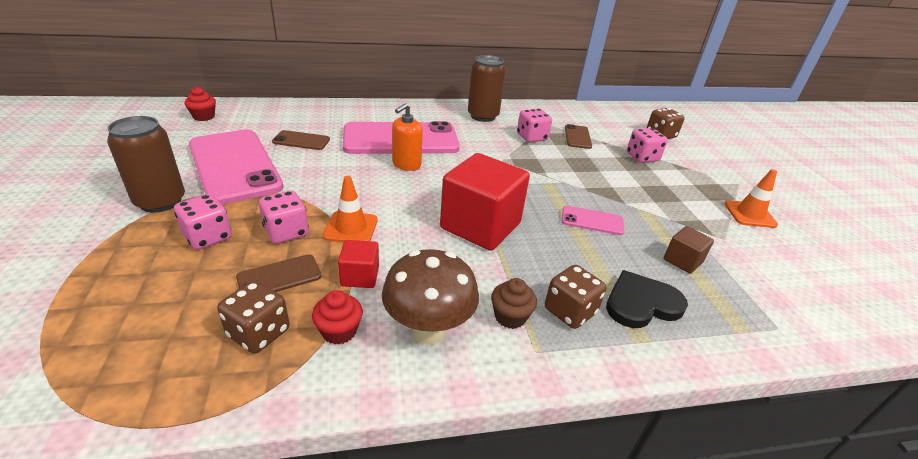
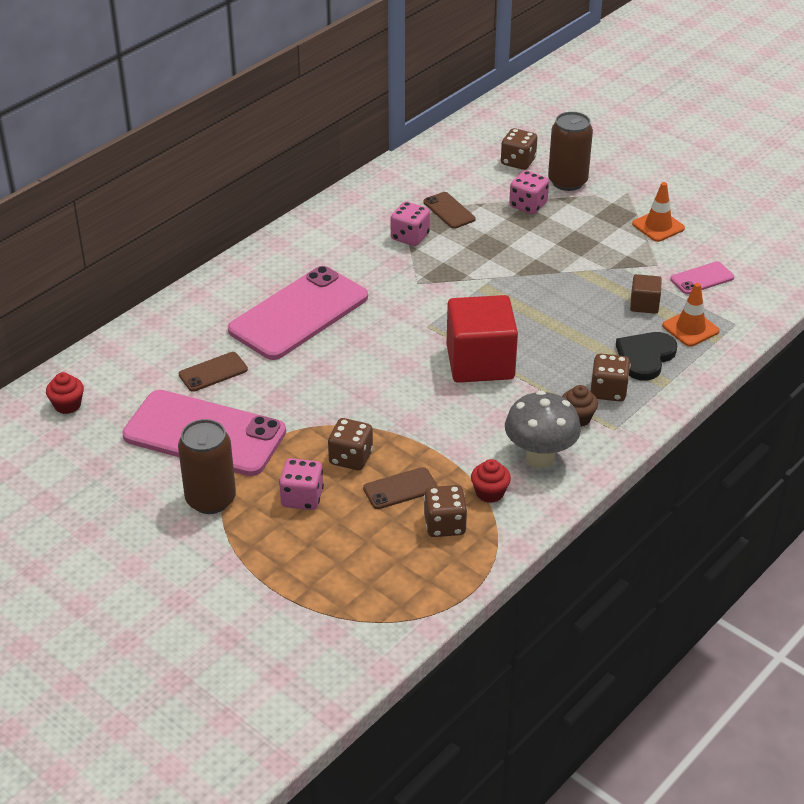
camera: 35 degrees left, 5 degrees up
(279, 277) = (400, 488): brown phone -> brown phone turned 45 degrees clockwise
(286, 232) = (351, 458): pink dice -> brown dice
(351, 228) = (391, 424): orange traffic cone -> orange traffic cone (690, 328)
(360, 276) = (451, 454): red cube -> none
(406, 164) = (345, 339): orange soap dispenser -> none
(428, 330) = (540, 458): brown mushroom -> grey mushroom
(483, 116) = (331, 234): brown can -> brown can (567, 182)
(592, 221) = (553, 306): pink phone -> pink phone (702, 278)

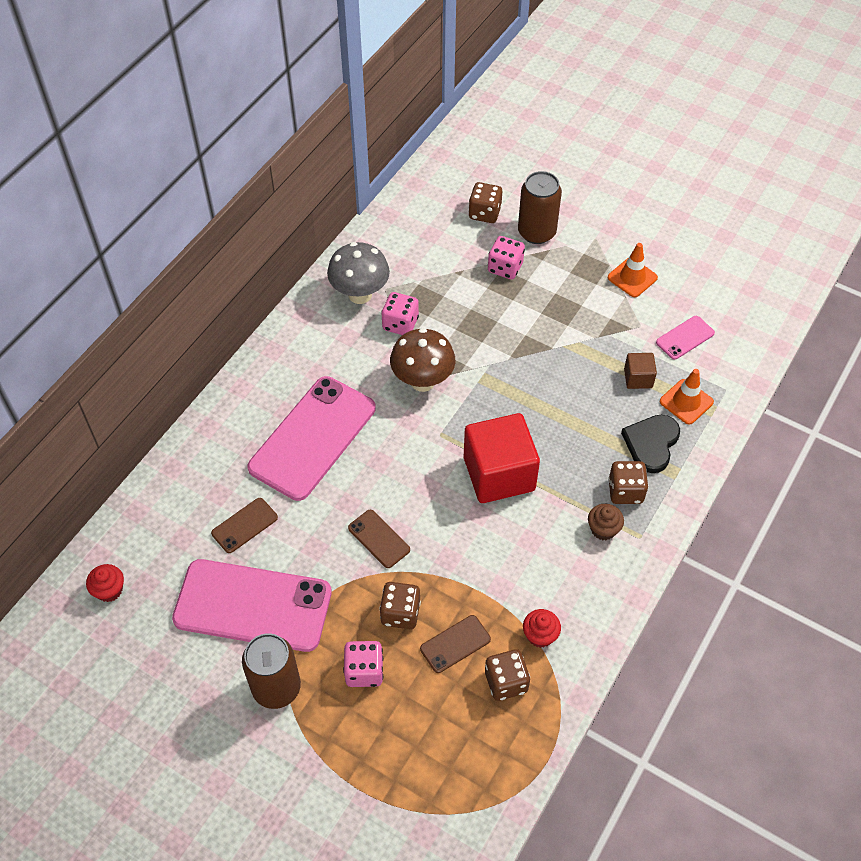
camera: 10 degrees left, 15 degrees up
(421, 283) = (422, 381): none -> brown mushroom
(449, 211) = (431, 285): brown phone -> brown phone (379, 539)
(540, 458) = (578, 584): grey mushroom -> grey mushroom (360, 294)

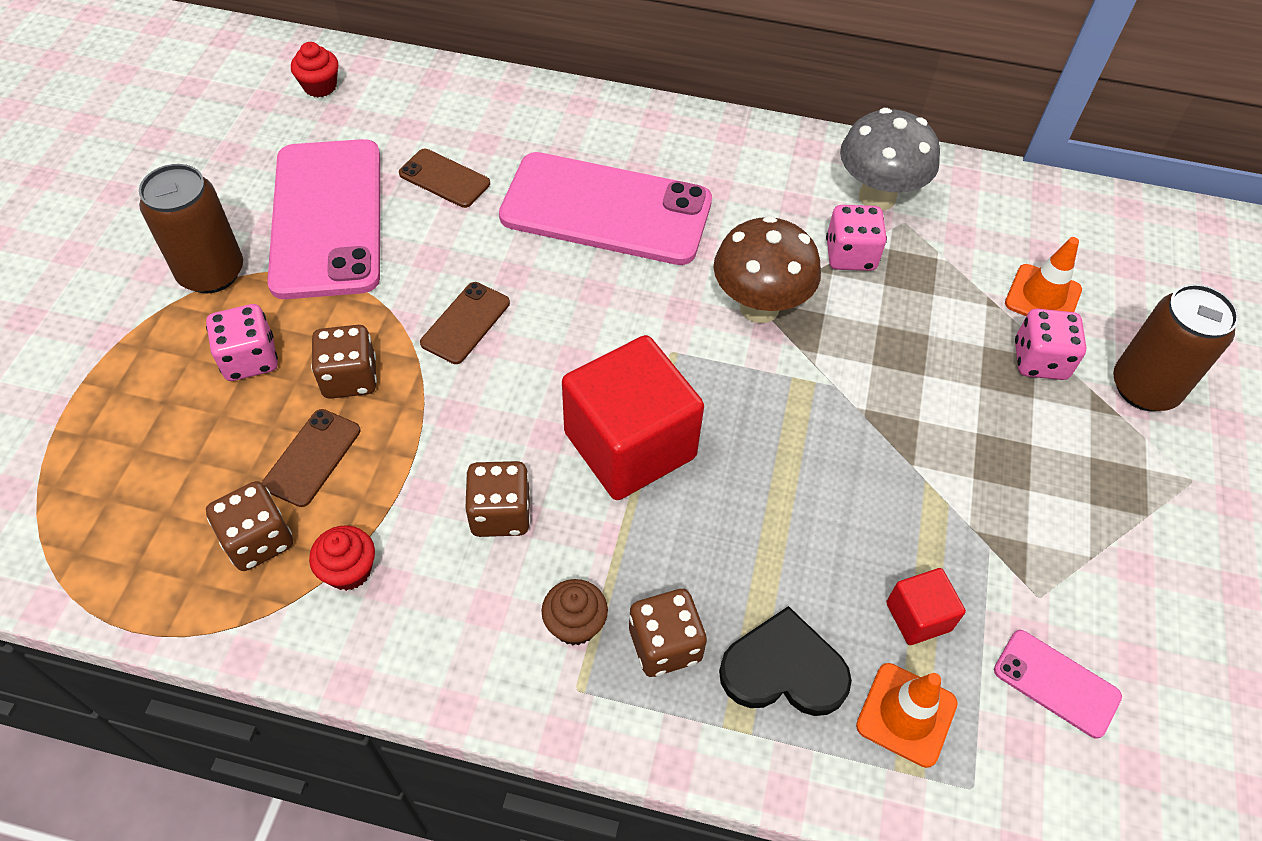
camera: 70 degrees right, 0 degrees up
(455, 644) = (312, 457): brown phone -> brown phone turned 75 degrees clockwise
(484, 213) = (1134, 307): brown dice -> brown dice (500, 513)
(632, 278) = (1142, 560): orange traffic cone -> orange traffic cone (1042, 297)
(638, 378) = (918, 616): brown cube -> red cube

